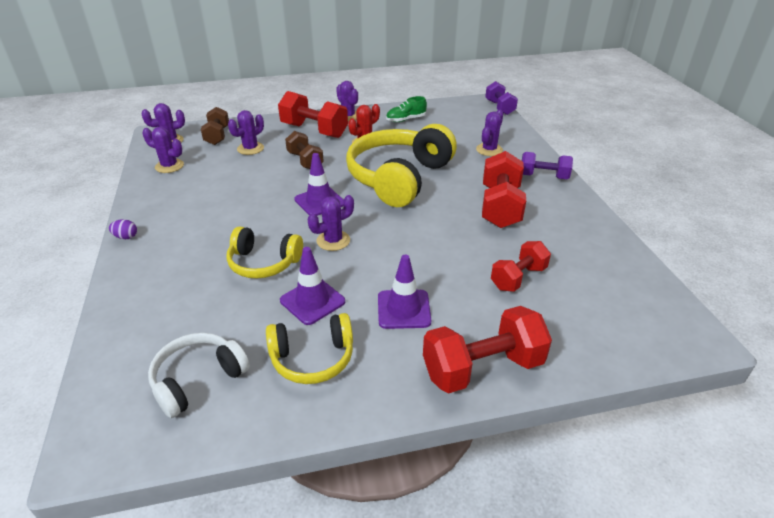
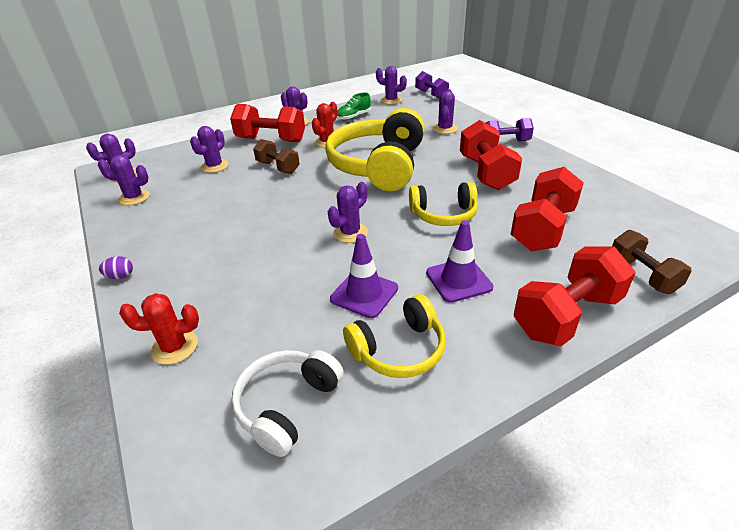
camera: 15 degrees left, 0 degrees up
(138, 308) = (174, 347): none -> red cactus
(217, 136) = (172, 161): brown dumbbell -> brown dumbbell (642, 275)
(263, 263) = (291, 269): yellow headphones -> yellow headphones (443, 215)
(319, 201) = (314, 200): purple traffic cone -> none
(454, 107) = (391, 100): none -> purple cactus
(518, 278) = (543, 229): red dumbbell -> red dumbbell, size x1.57

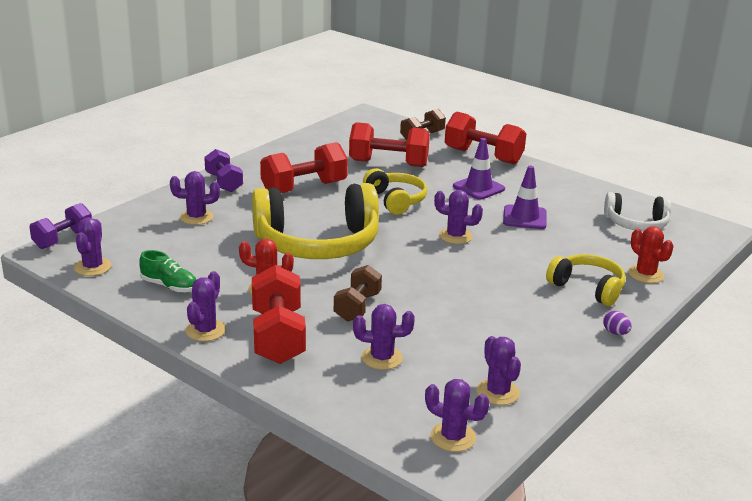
camera: 115 degrees left, 10 degrees down
(399, 349) = (561, 199): yellow headphones -> yellow headphones (587, 288)

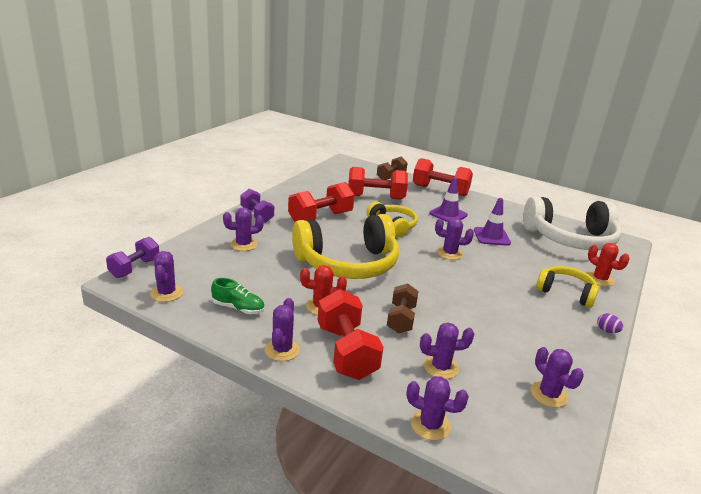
camera: 10 degrees left, 0 degrees up
(453, 437) = (535, 445): purple cactus -> purple cactus (430, 425)
(636, 224) = (570, 239): white headphones -> white headphones, size x1.85

